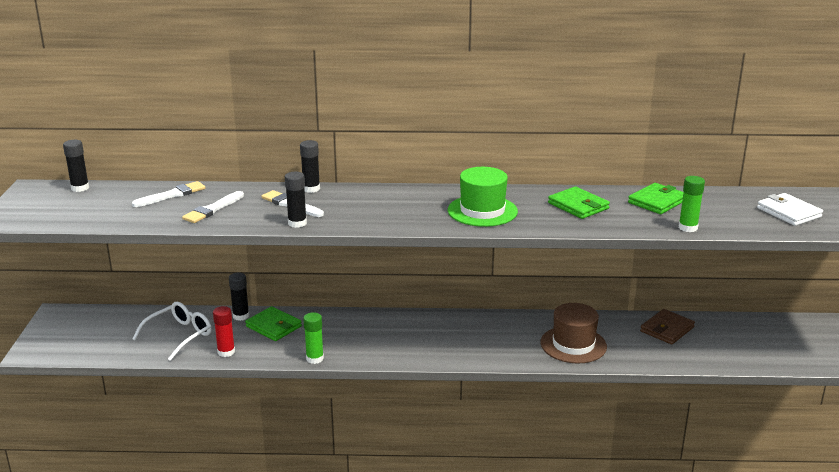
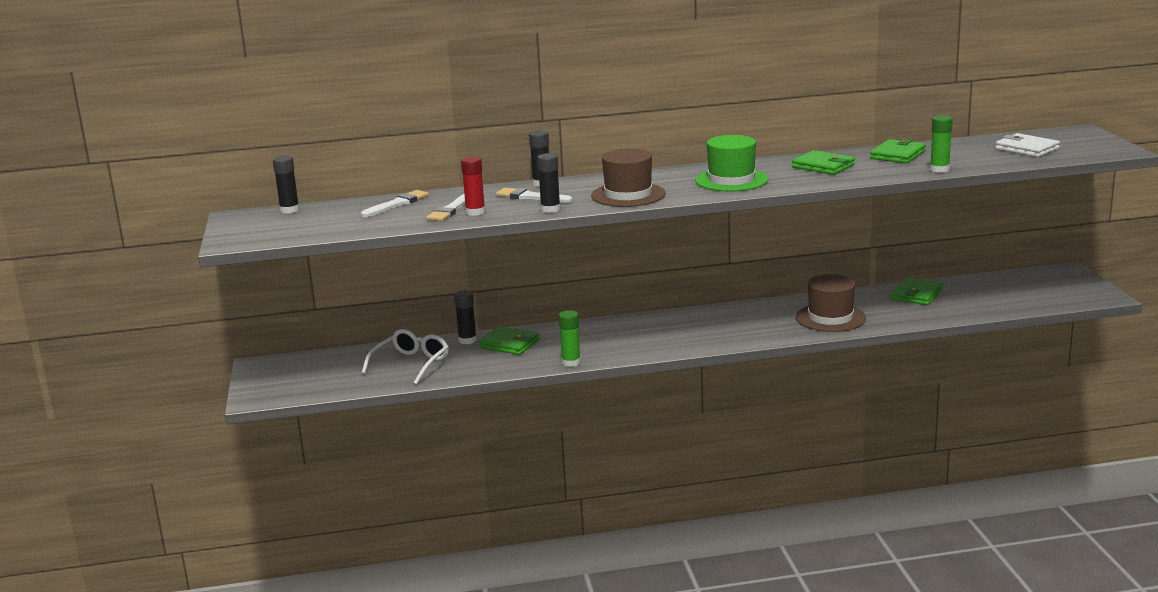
camera: 10 degrees left, 5 degrees down
(226, 352) = (472, 370): red glue stick -> red glue stick (475, 212)
(377, 215) = (628, 195): none -> brown hat
(667, 329) = (917, 294): brown wallet -> green wallet

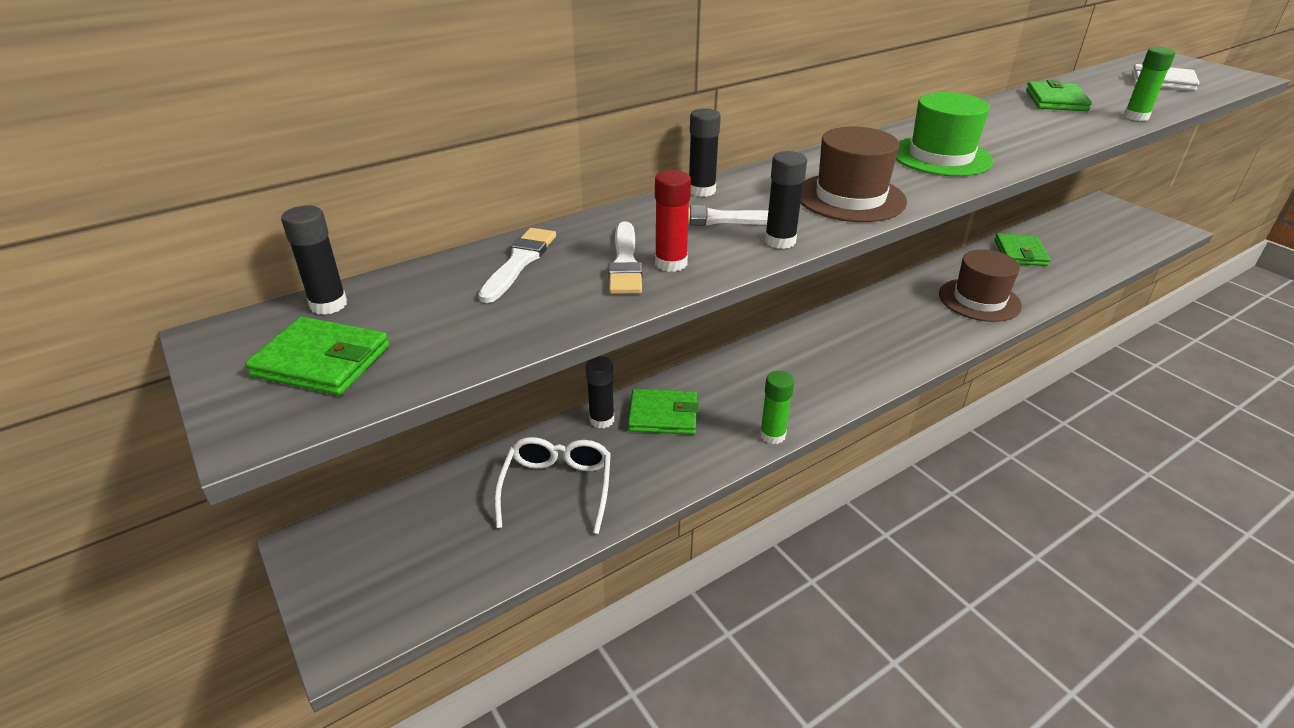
camera: 25 degrees left, 15 degrees up
(823, 166) = (1008, 124): green wallet -> green wallet (322, 361)

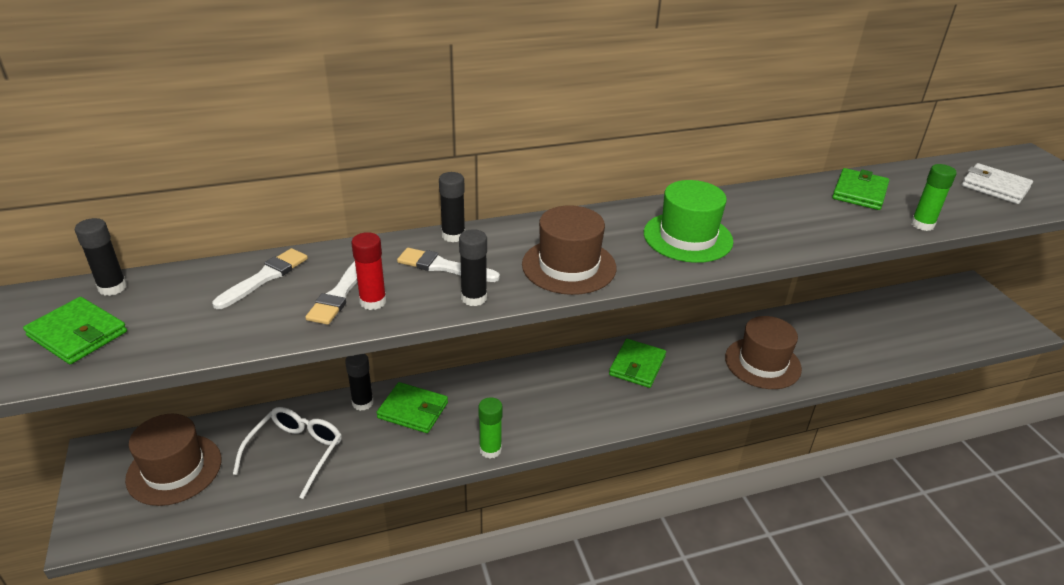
camera: 15 degrees right, 0 degrees up
(418, 540) = (174, 469): none -> brown hat
(1020, 253) = (838, 323): green wallet -> green wallet (637, 366)

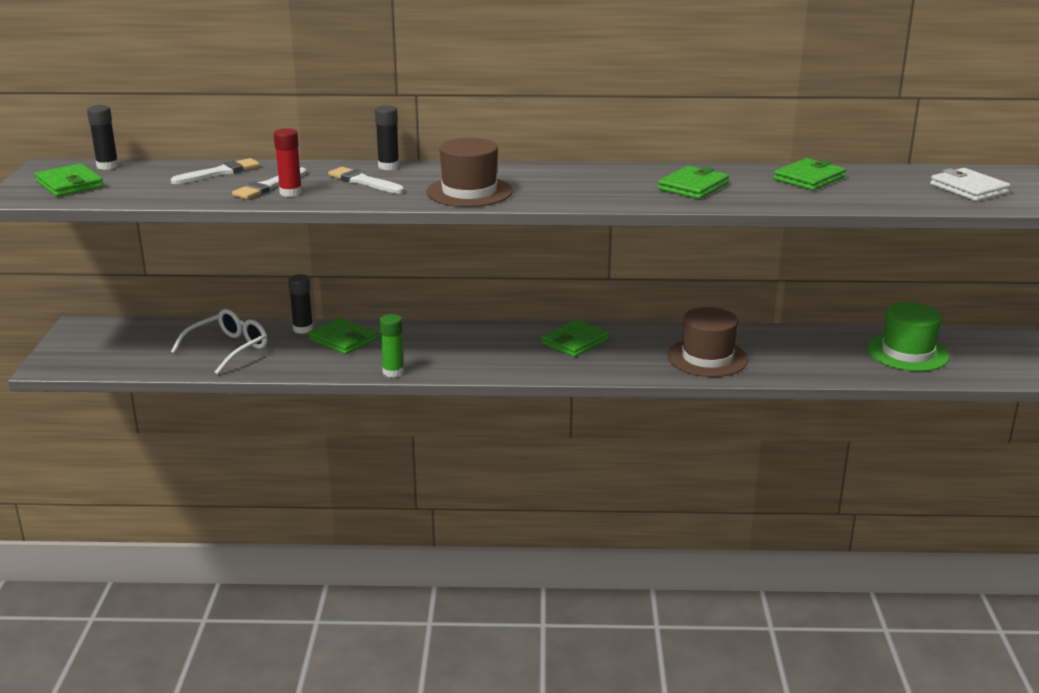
camera: 20 degrees right, 10 degrees down
(174, 469) = (129, 343): brown hat -> none
(474, 298) = (372, 199): black glue stick -> none
(687, 237) = (596, 187): green hat -> green hat (907, 352)
(773, 221) = (693, 186): none -> green wallet
(922, 224) = (846, 203): green glue stick -> none

